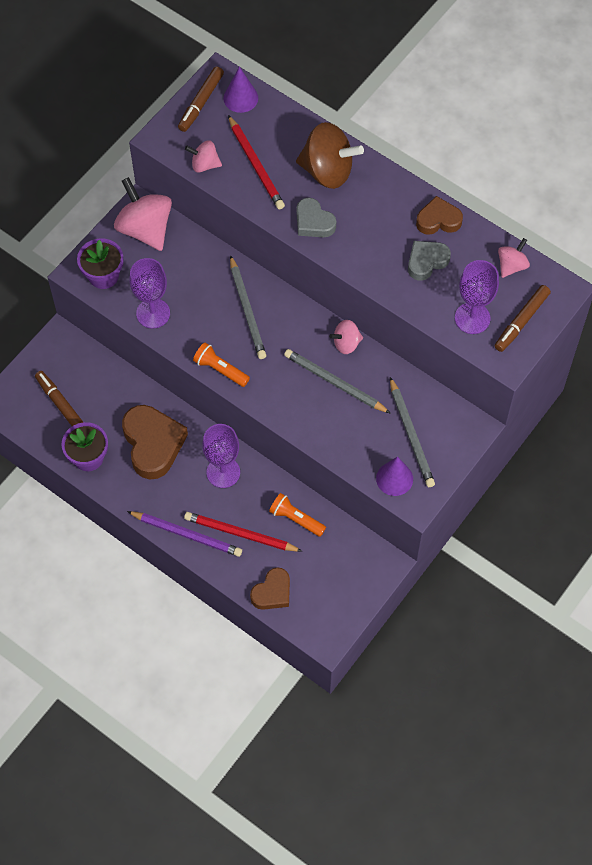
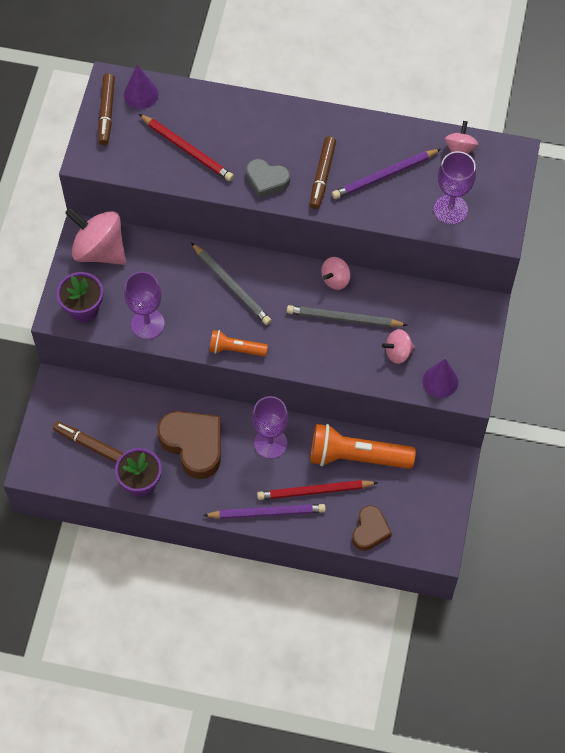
camera: 25 degrees left, 0 degrees up
(204, 164) = (140, 167): pink spinning top -> pink spinning top (398, 352)
(296, 519) = (357, 456): orange flashlight -> orange flashlight, size x1.82
(327, 171) = (254, 129): brown spinning top -> none
(411, 434) = (434, 336): grey pencil -> none
(426, 262) = (384, 176): grey heart -> purple pencil
(438, 220) = (375, 135): brown heart -> none
(521, 321) = (494, 195): brown marker -> brown marker (322, 176)

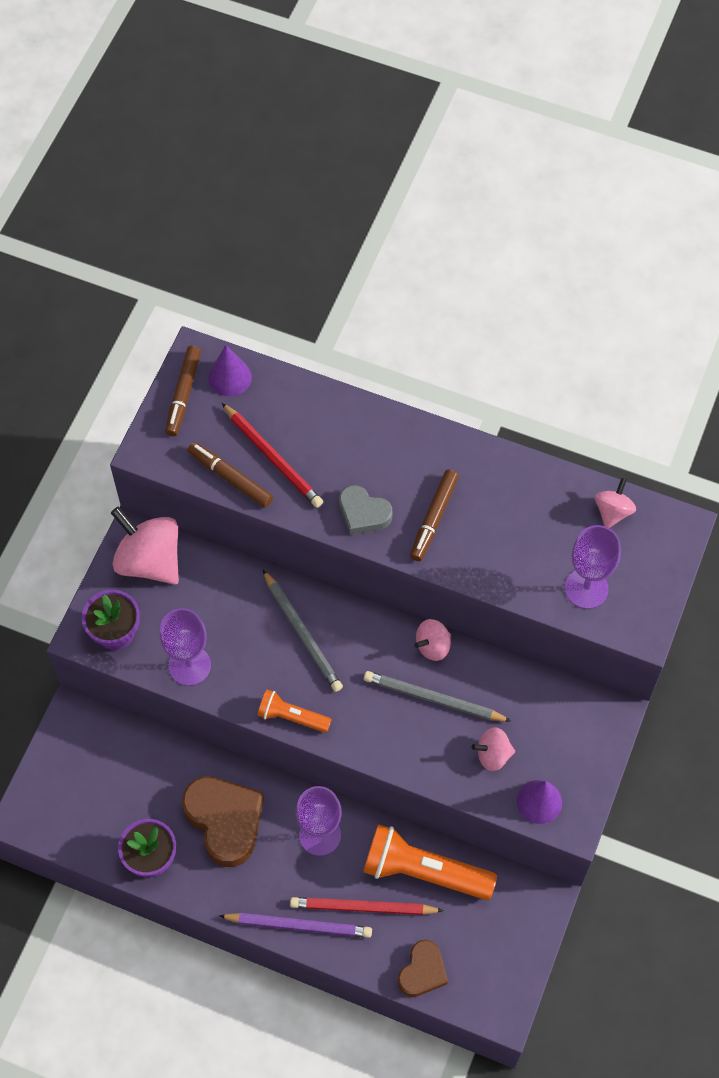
camera: 10 degrees right, 0 degrees up
(90, 445) = (98, 799): brown marker -> brown marker (230, 478)
(384, 176) = (512, 531): purple pencil -> none

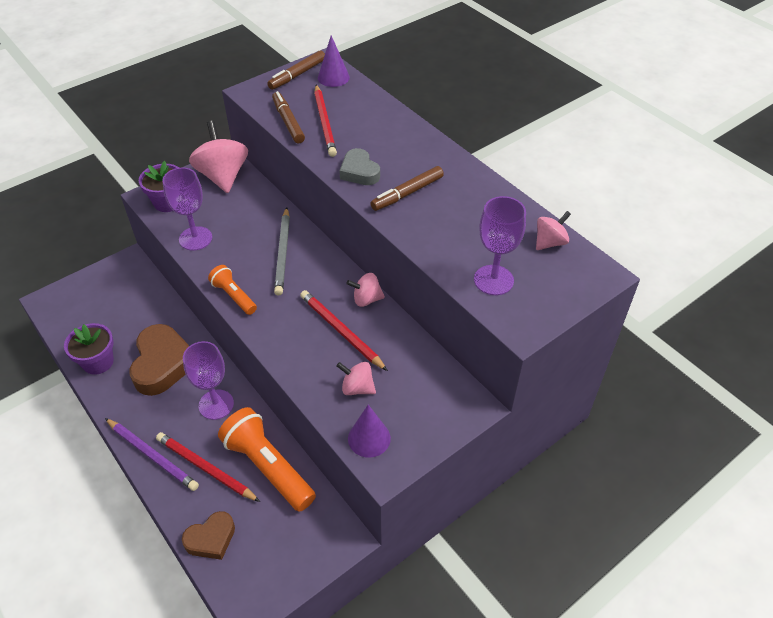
camera: 30 degrees right, 15 degrees down
(433, 699) = (341, 331): grey pencil -> red pencil

